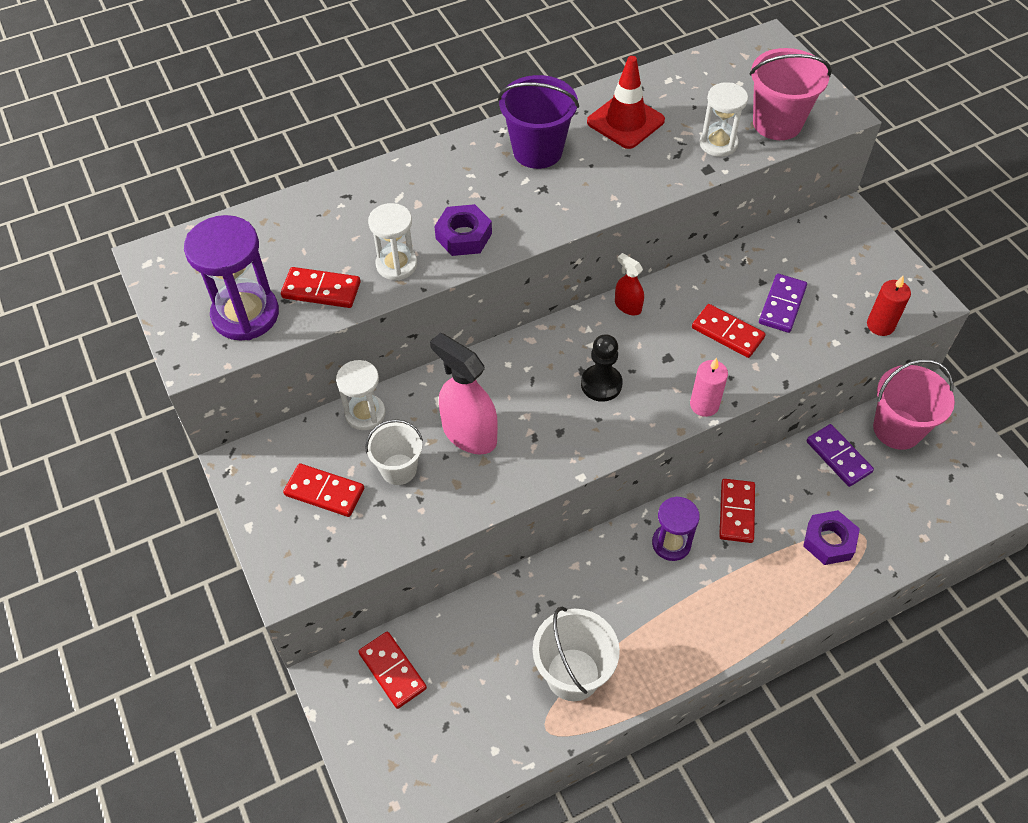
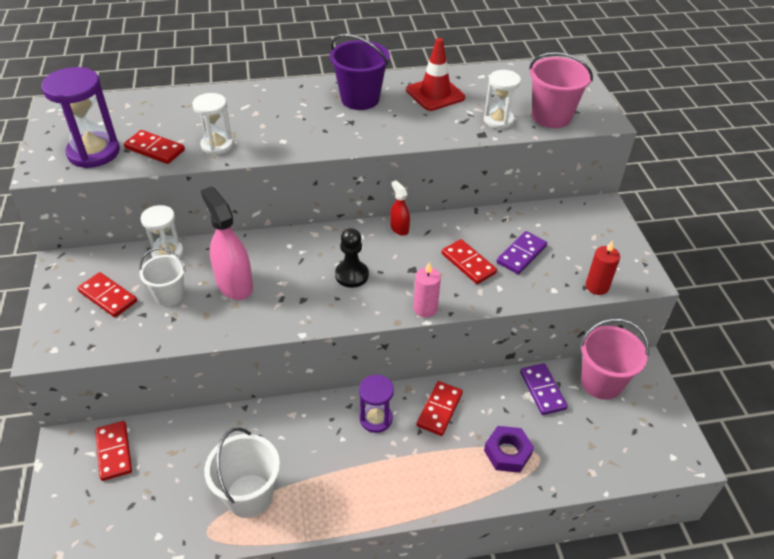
camera: 15 degrees right, 10 degrees down
(464, 236) = (275, 138): purple nut -> none

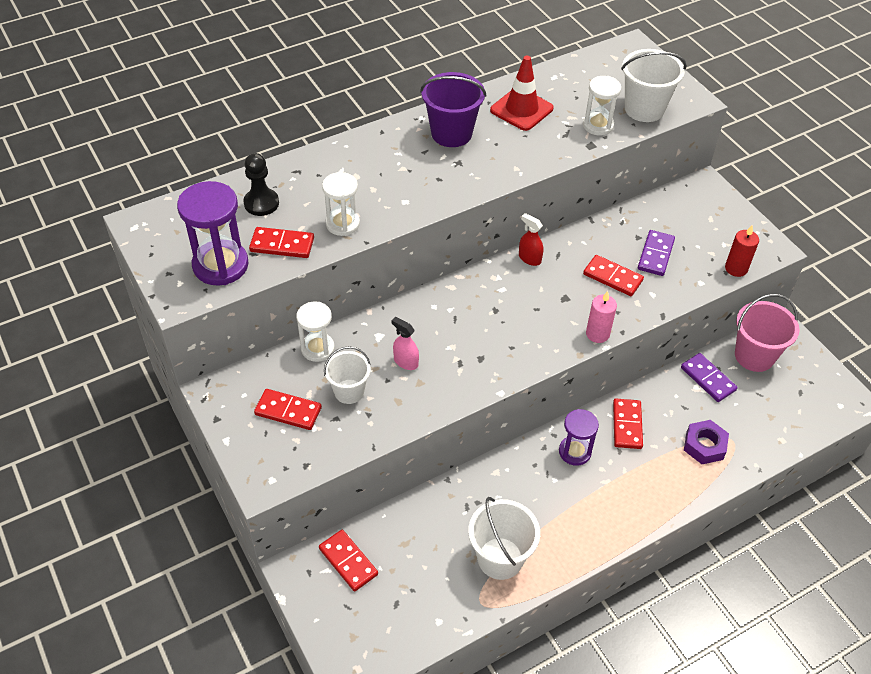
camera: 20 degrees left, 5 degrees up
(234, 284) = (405, 362): pink spray bottle -> pink spray bottle, size x0.53
(351, 275) = (512, 320): black pawn -> black pawn (261, 203)
(551, 117) = (644, 109): pink bucket -> white bucket

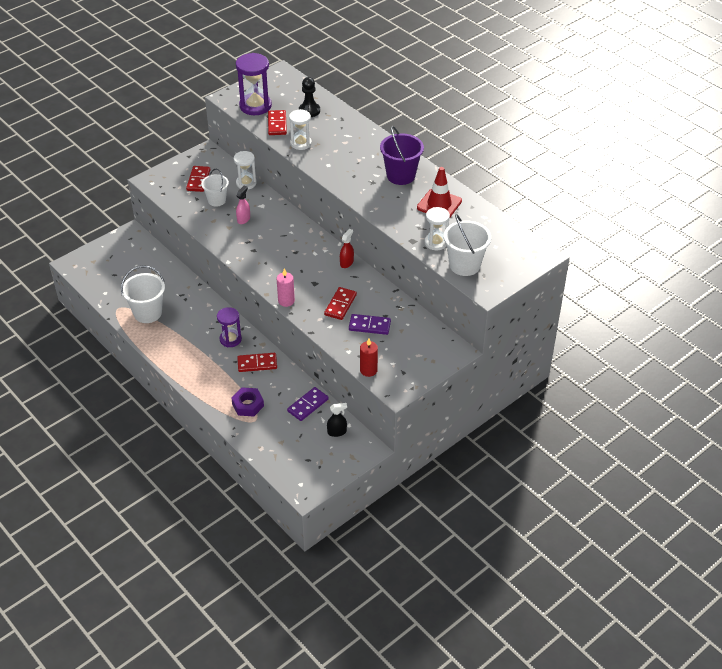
camera: 80 degrees right, 5 degrees down
(348, 561) = (138, 252): red domino -> none
(754, 356) = (337, 432): pink bucket -> black spray bottle

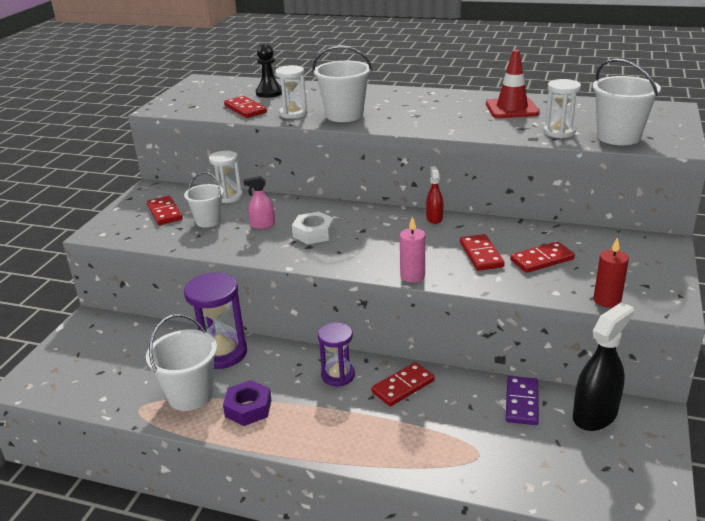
camera: 30 degrees left, 15 degrees down
(243, 219) = (262, 225): pink spray bottle -> pink spray bottle turned 90 degrees counterclockwise
(248, 405) = (447, 440): purple nut -> purple nut (248, 408)
(255, 106) = (201, 105): purple hourglass -> purple hourglass (222, 353)
(265, 240) = (313, 233): none -> white nut
(329, 160) = (344, 115): none -> white bucket
(337, 432) = (595, 415): black spray bottle -> black spray bottle, size x1.89
(369, 326) = (542, 260): purple domino -> red domino
(401, 175) = (438, 103): purple bucket -> none

